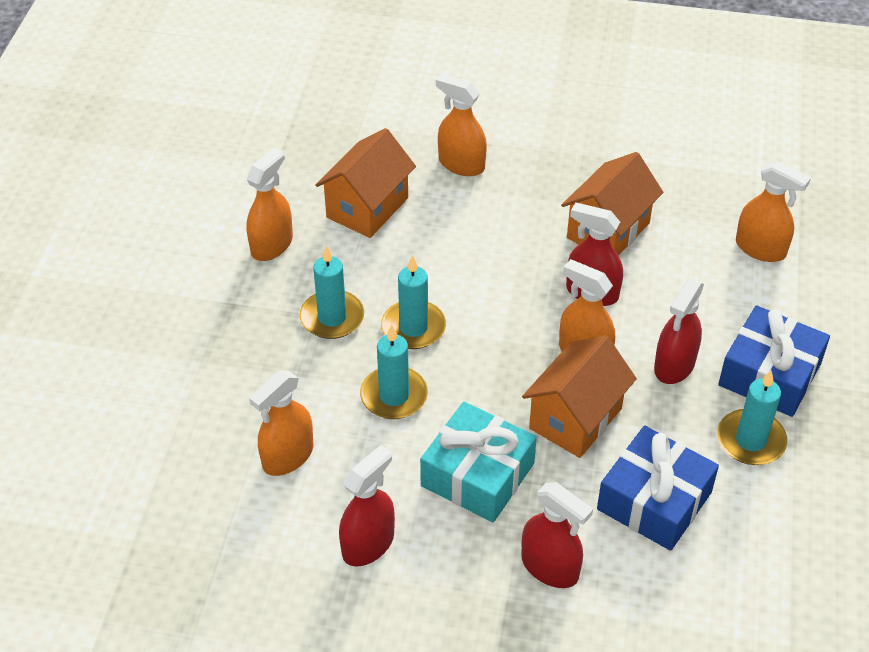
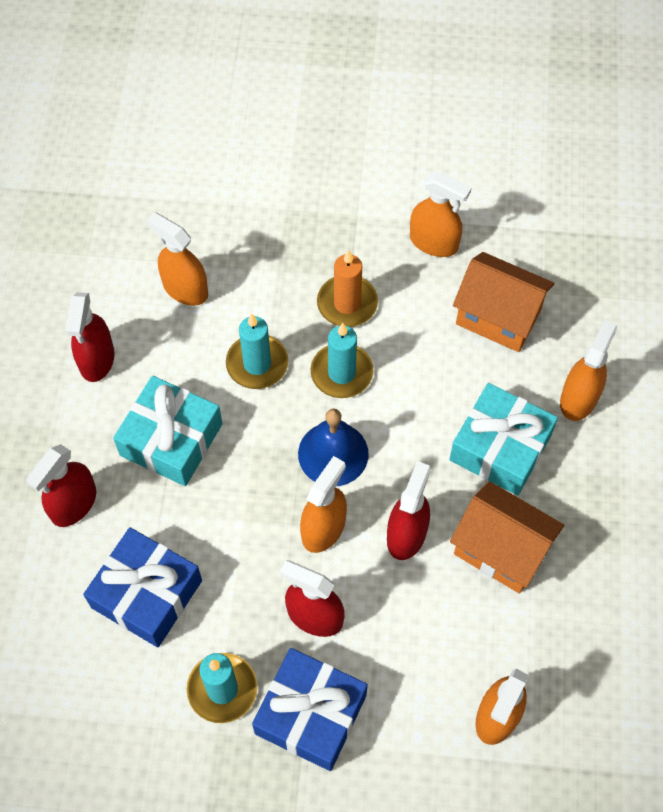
camera: 85 degrees right, 15 degrees up
(332, 317) = (347, 303): turquoise candle -> orange candle
(368, 544) = (97, 359): red spray bottle -> red spray bottle turned 60 degrees clockwise
(504, 340) = (333, 453): none -> blue bell
(506, 220) = (500, 447): none -> turquoise gift
(575, 418) = (240, 522): orange house -> none

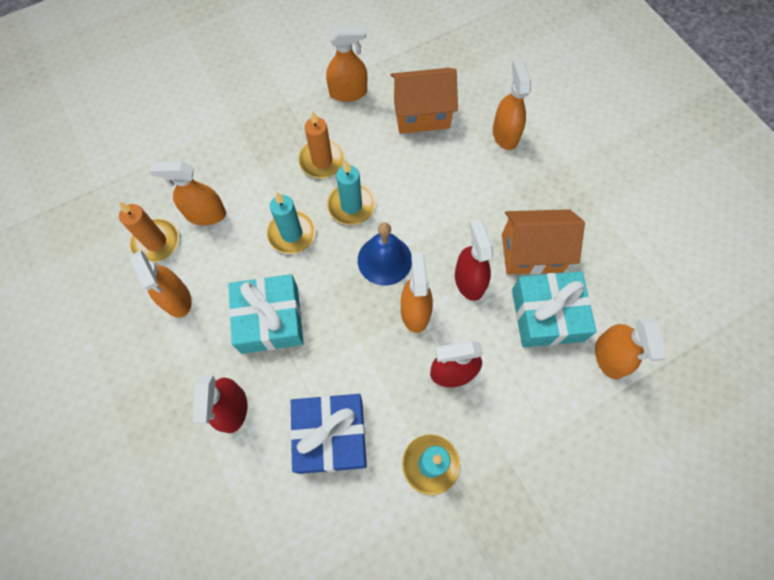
camera: 35 degrees left, 5 degrees up
(97, 359) = (176, 299): red spray bottle -> orange spray bottle
(117, 288) = (156, 242): none -> orange candle
(311, 714) = (499, 438): blue gift -> none
(500, 447) = (483, 191): turquoise gift -> turquoise gift (547, 315)

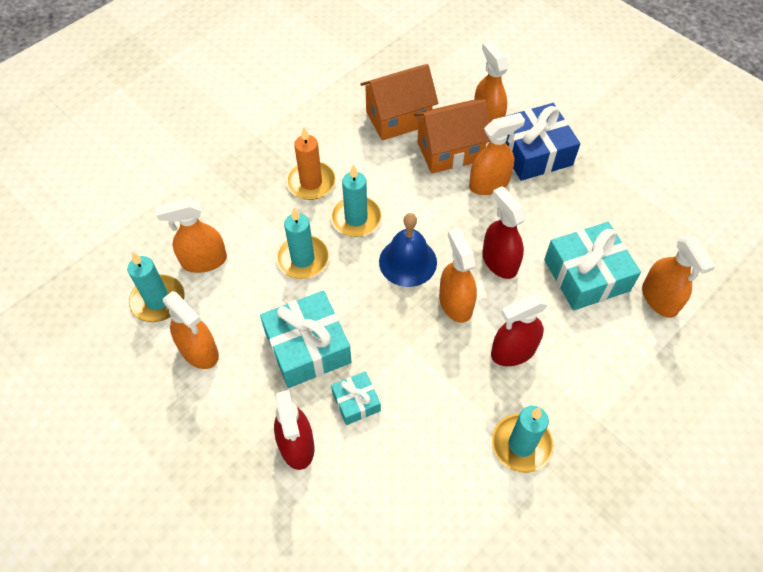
camera: 15 degrees left, 10 degrees down
(156, 242) = (158, 300): orange candle -> turquoise candle
(296, 382) = (356, 402): none -> turquoise gift
(330, 436) = (410, 444): blue gift -> blue gift (534, 152)
(348, 92) = (316, 113): orange spray bottle -> orange spray bottle (489, 184)
(532, 253) = (551, 222): orange house -> orange house (450, 151)

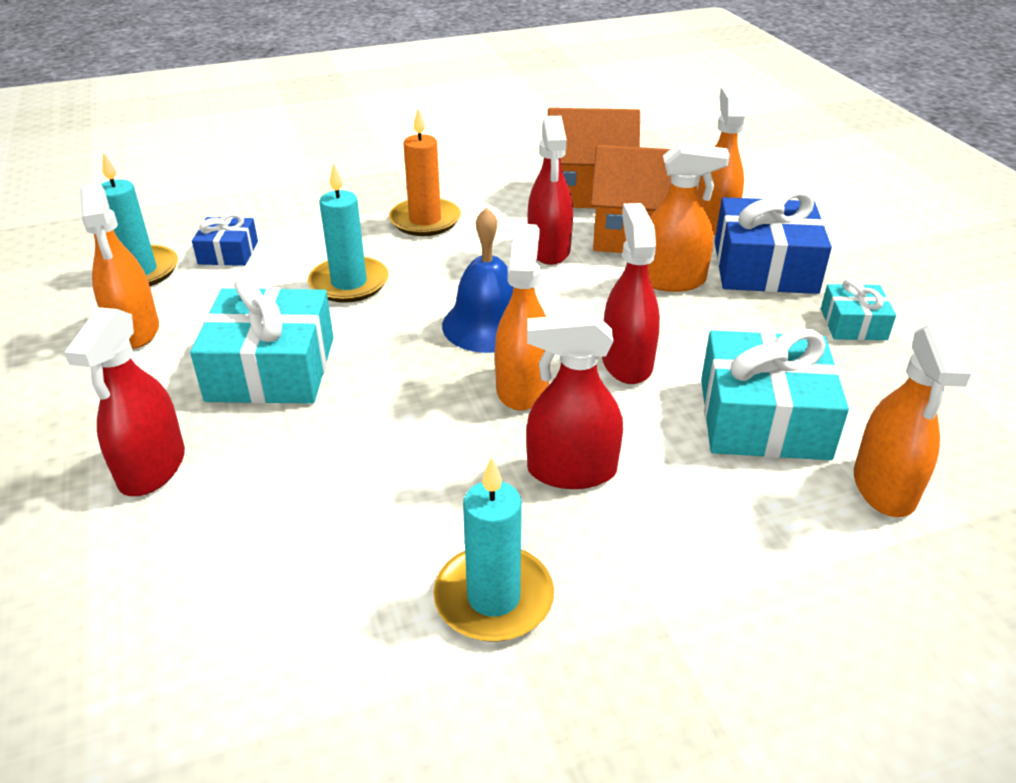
camera: 25 degrees right, 20 degrees down
(204, 261) = (228, 253): orange spray bottle -> blue gift
(356, 218) = (453, 265): turquoise candle -> none
(356, 402) = (280, 449): turquoise gift -> turquoise gift (853, 324)
(404, 182) = (549, 250): none -> red spray bottle

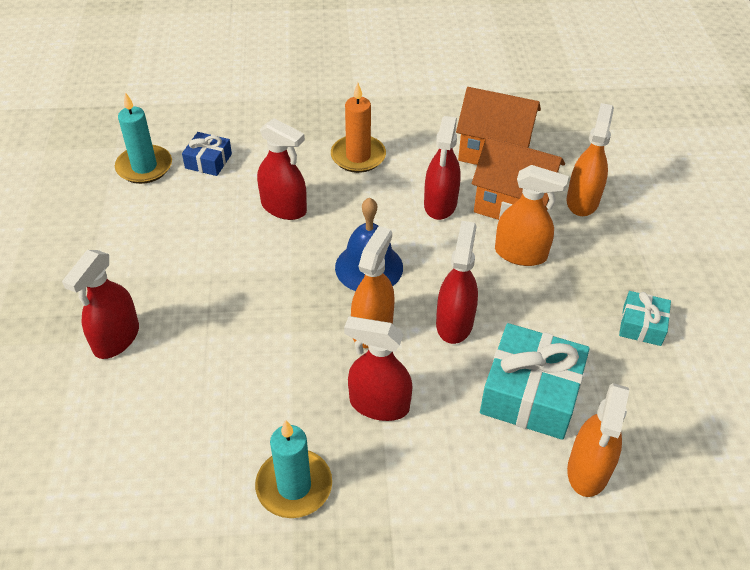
camera: 15 degrees right, 10 degrees up
(135, 330) = (130, 221): orange spray bottle -> none
(271, 369) = (210, 274): turquoise gift -> none
(349, 283) = (284, 208): turquoise candle -> red spray bottle
(764, 267) = (600, 255): blue gift -> none

